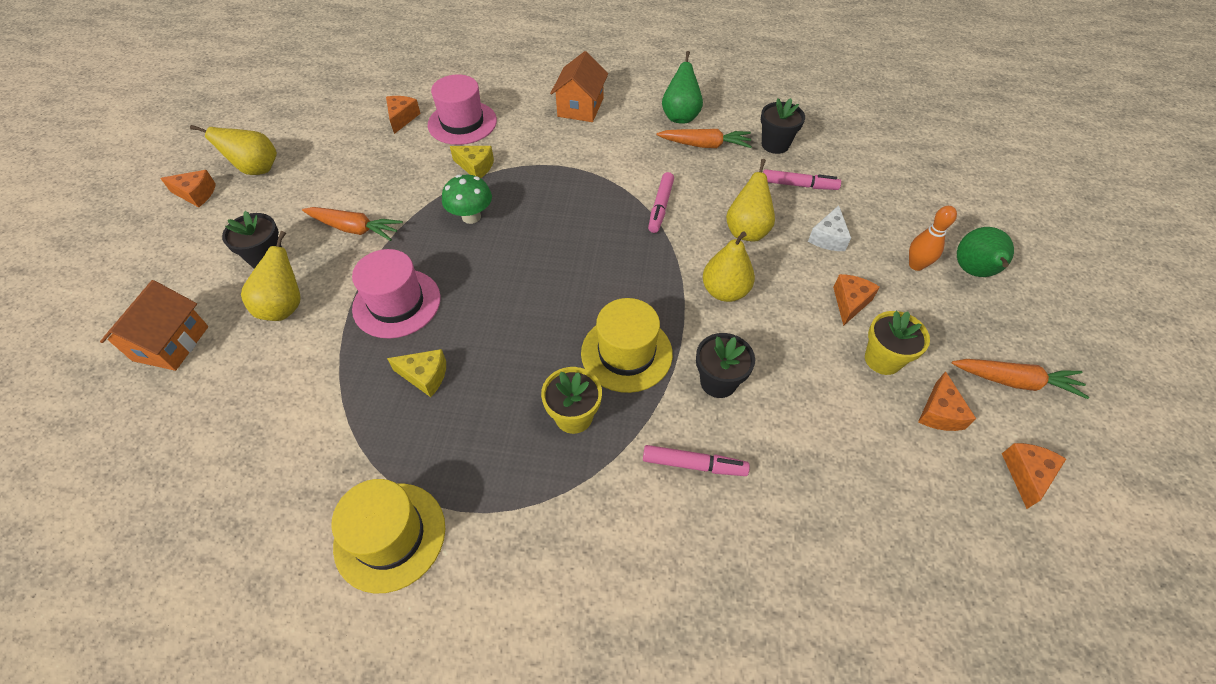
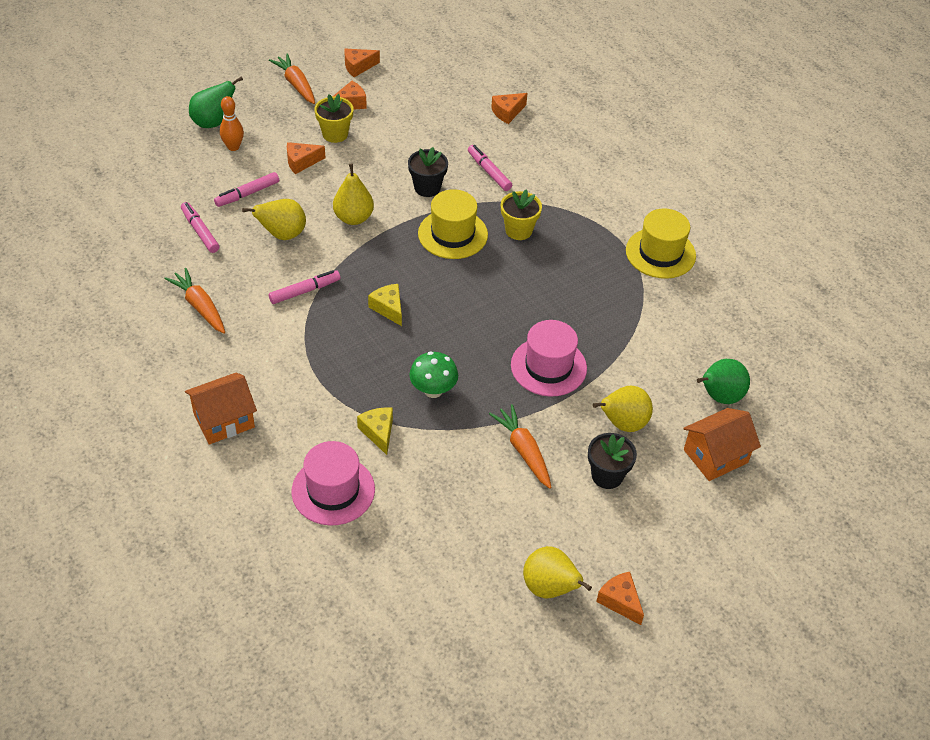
camera: 135 degrees left, 5 degrees down
(402, 118) = (374, 544): orange cheese -> orange cheese (507, 112)
(425, 376) = (574, 309): yellow cheese -> yellow cheese (388, 308)
(680, 116) = (171, 343): green pear -> green pear (719, 397)
(775, 144) = (157, 266): black flower pot -> none
(828, 238) = (247, 194): white cheese -> pink marker

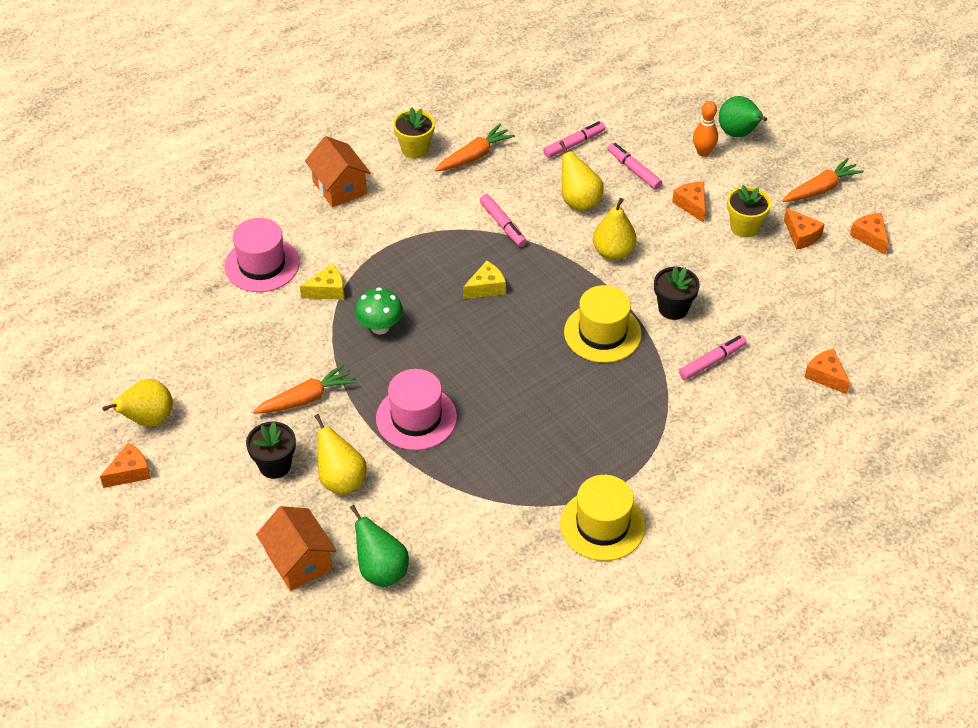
camera: 90 degrees right, 0 degrees up
(518, 230) = (618, 390): yellow flower pot -> yellow flower pot (415, 149)

